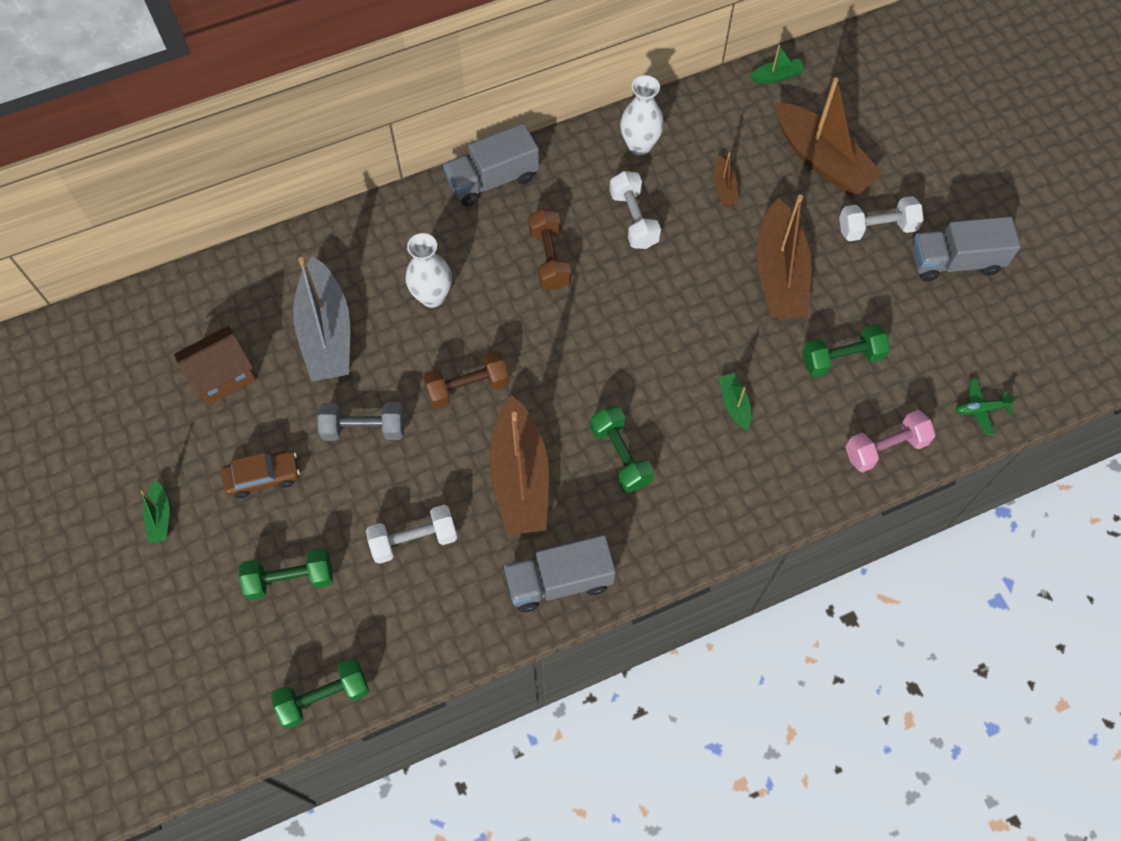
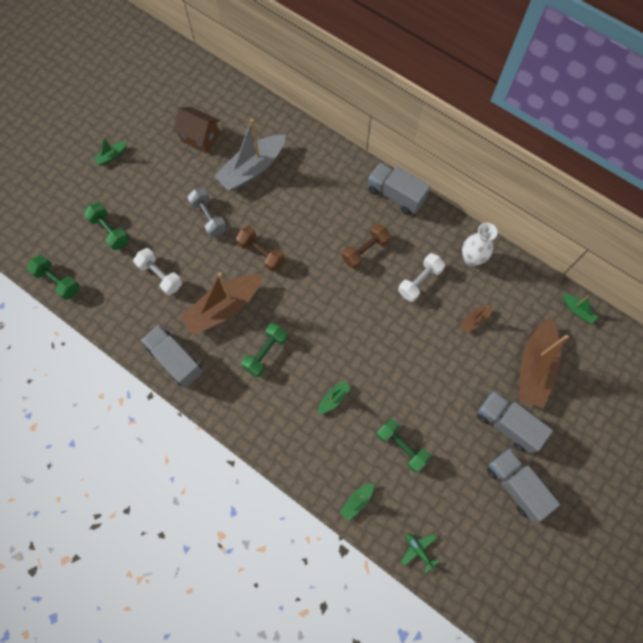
camera: 60 degrees right, 5 degrees up
(263, 477) = (156, 187): brown car -> none
(432, 296) = (304, 206): white vase -> none
(780, 274) = (436, 382): brown boat -> none
(876, 228) = (507, 424): white dumbbell -> grey truck
(885, 448) = (357, 501): pink dumbbell -> green boat

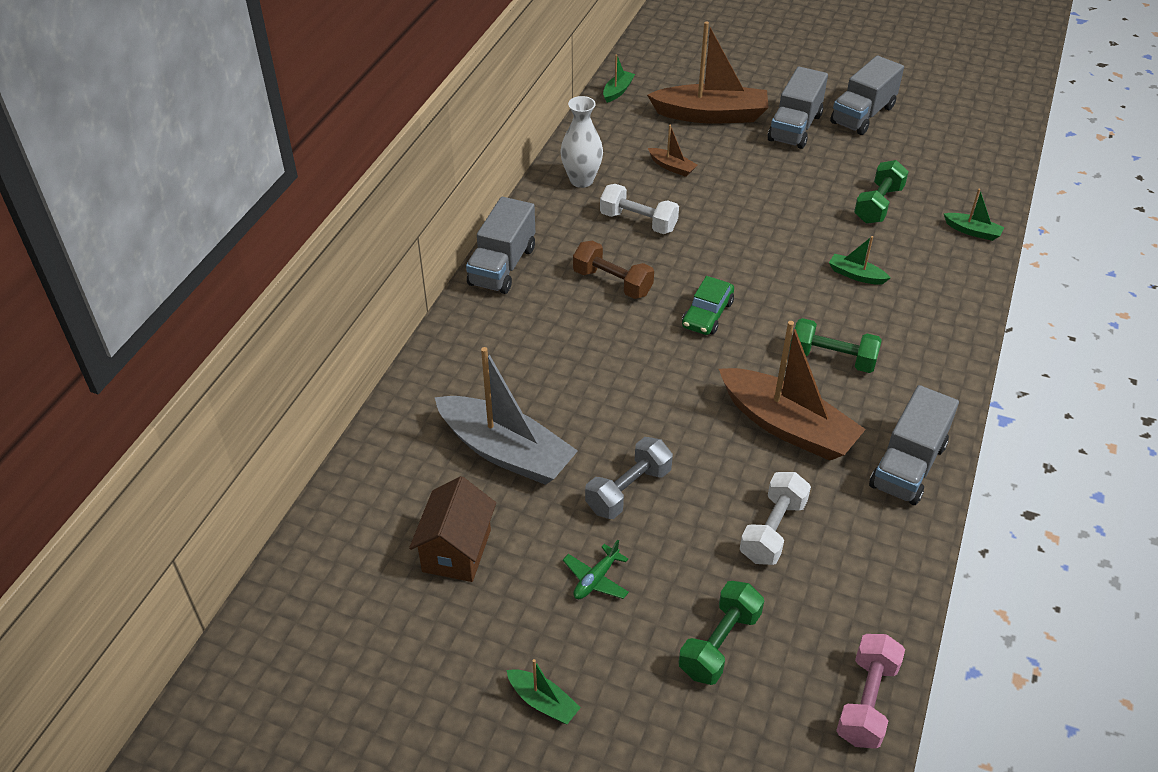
camera: 105 degrees left, 25 degrees down
(58, 281) = (866, 701): green dumbbell -> pink dumbbell
(261, 253) = (668, 401): brown dumbbell -> none
(323, 295) = (707, 314): none -> green car
(418, 550) = (988, 174): green plane -> green plane (596, 579)

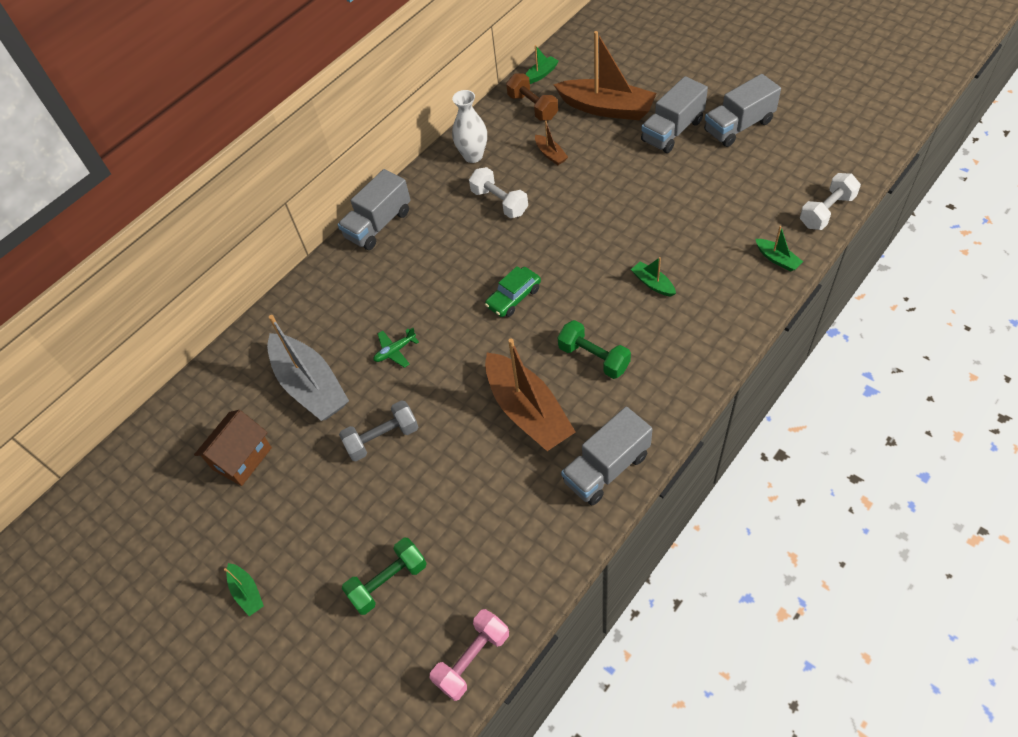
camera: 25 degrees right, 10 degrees up
(596, 579) = (326, 506): green plane -> green plane (395, 351)
(612, 283) = (454, 254): brown dumbbell -> brown dumbbell (532, 107)
(772, 530) = (472, 498): white dumbbell -> white dumbbell (826, 211)
(878, 205) = (706, 219): green dumbbell -> none

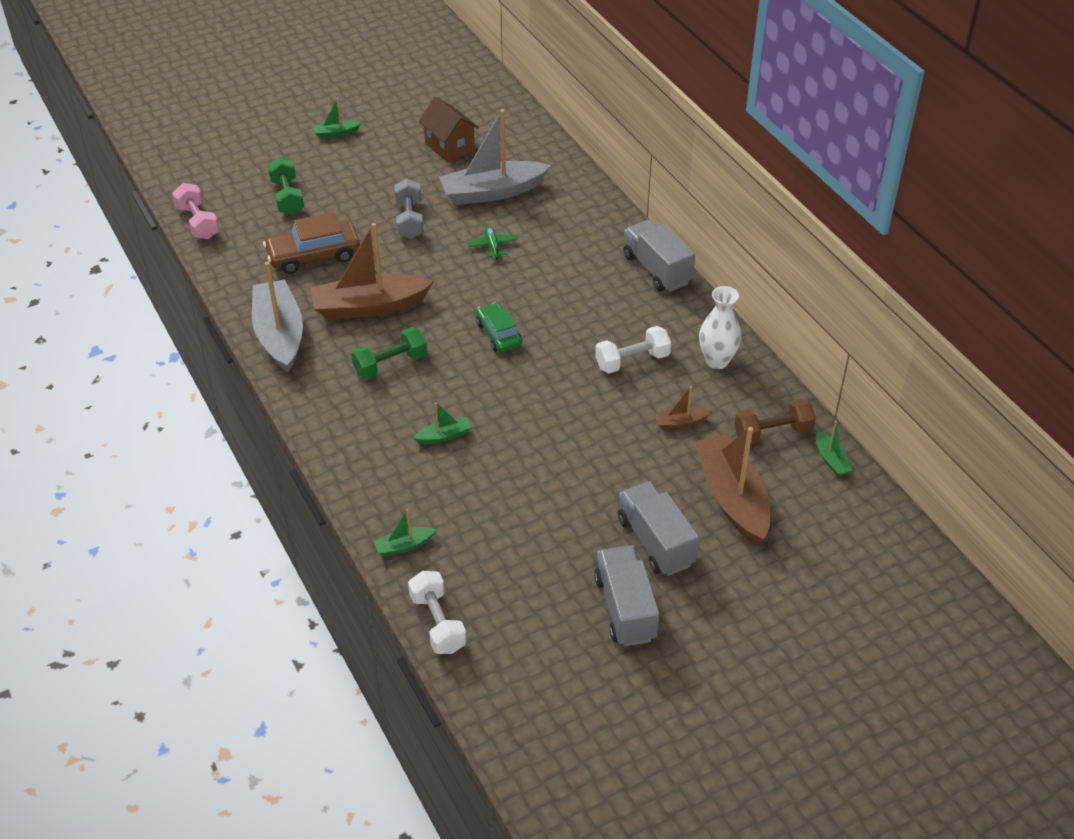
camera: 105 degrees right, 10 degrees down
(476, 500) = (314, 255): none -> brown car
(606, 108) = (732, 497): brown boat -> brown boat turned 120 degrees clockwise
(606, 468) = (279, 334): grey truck -> grey boat

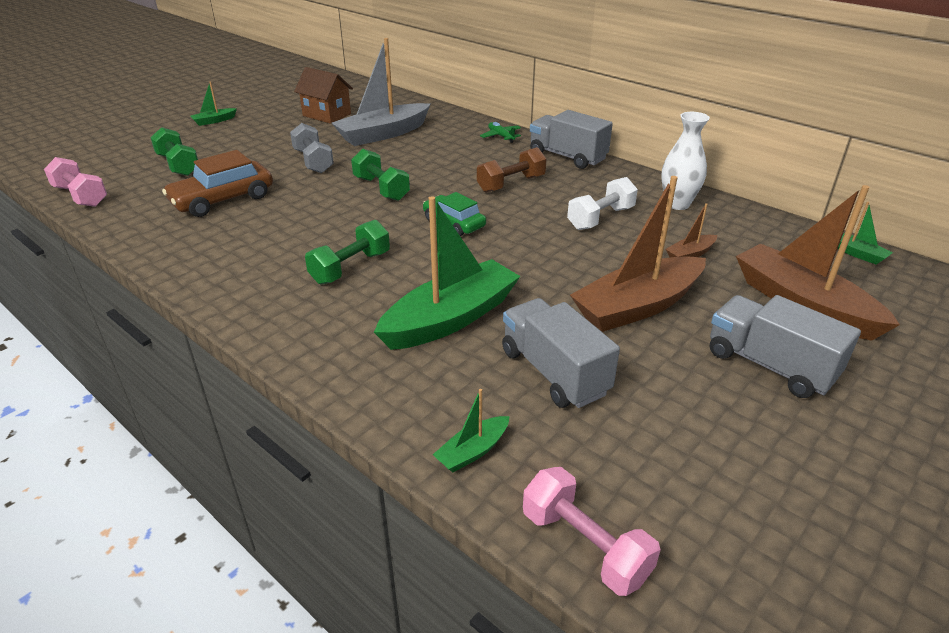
camera: 20 degrees left, 10 degrees down
(279, 334) = (205, 267): grey boat -> none
(369, 306) = (302, 226): brown boat -> brown boat (637, 306)
(438, 623) = (585, 546): white dumbbell -> pink dumbbell
(444, 436) = (450, 318): green boat -> green boat, size x2.25
(455, 274) = (381, 189): none -> green dumbbell
(492, 246) = (405, 165): green plane -> green plane (501, 136)
(625, 608) = (807, 449): grey truck -> grey truck (554, 372)
(772, 433) = (782, 245): brown dumbbell -> brown dumbbell (511, 184)

